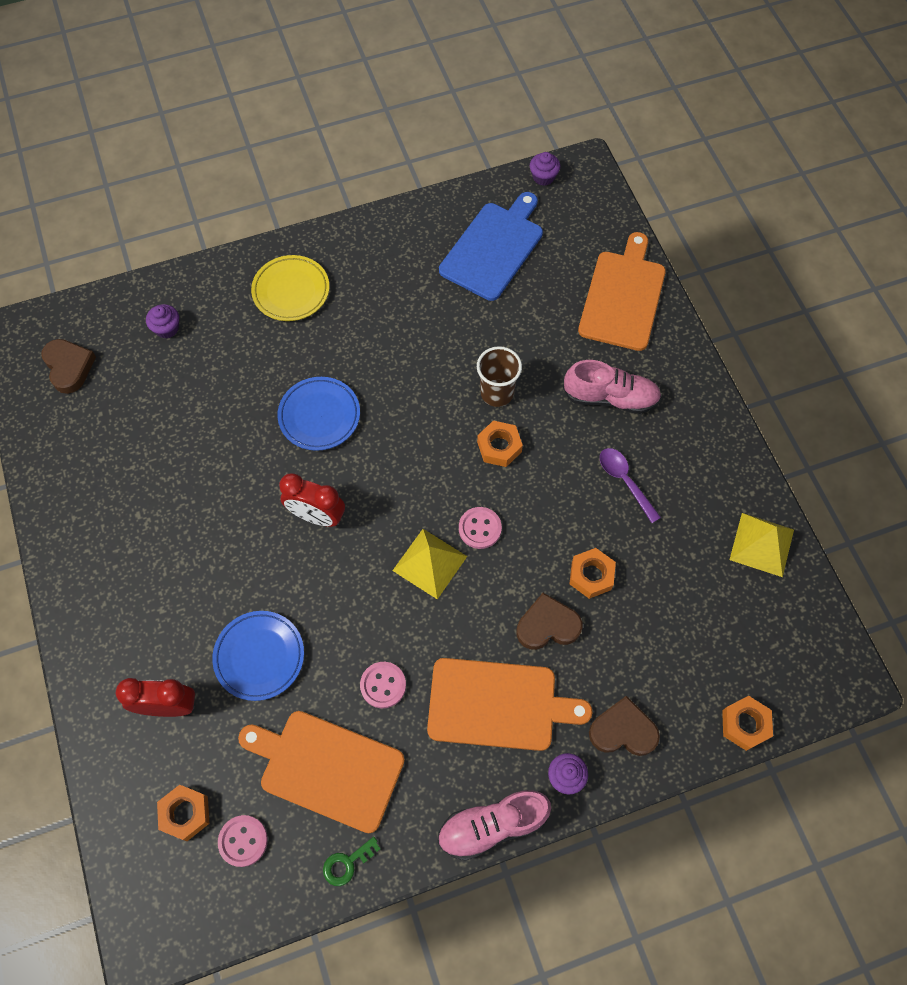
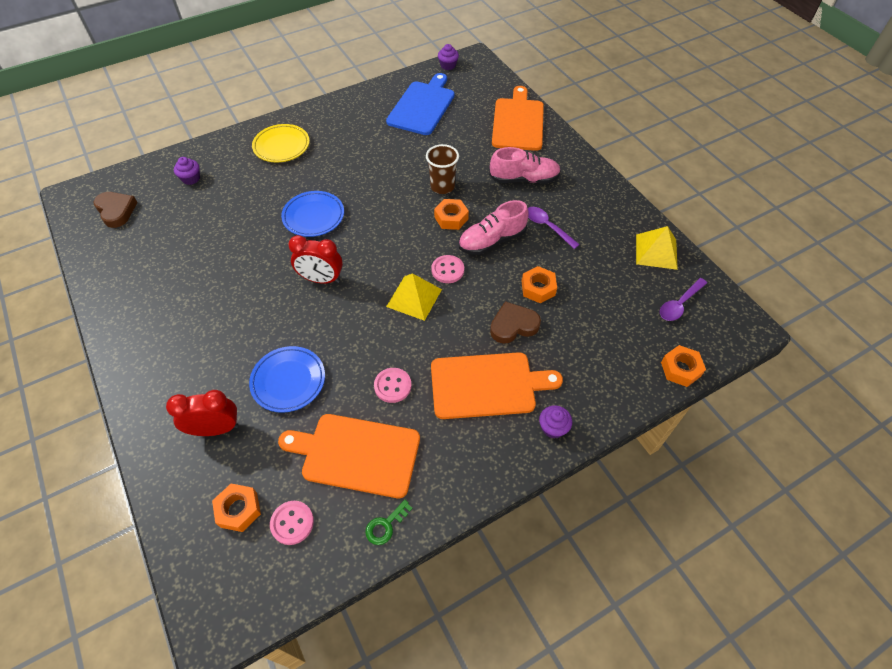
camera: 10 degrees left, 10 degrees down
(492, 825) = (502, 474): pink shoe -> pink shoe (492, 240)
(623, 730) = (589, 388): brown heart -> none
(770, 630) = (679, 304): none -> purple spoon

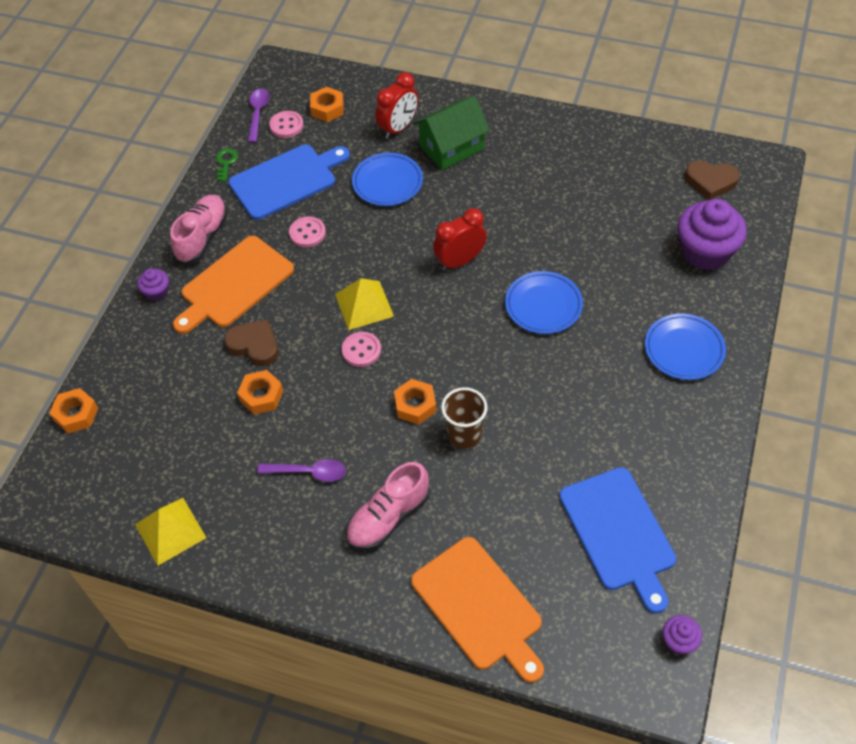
camera: 140 degrees right, 0 degrees up
(191, 178) = (705, 252): purple cupcake -> purple cupcake, size x2.14
(207, 372) = (451, 147): none -> green house
(281, 146) = (684, 349): yellow plate -> blue plate
(357, 454) = (286, 180): orange cutting board -> blue cutting board
(492, 240) = (350, 412): pink shoe -> pink shoe (202, 237)
(513, 325) = (254, 345): brown heart -> brown heart turned 90 degrees counterclockwise
(679, 304) = (111, 482): purple spoon -> purple spoon (258, 113)

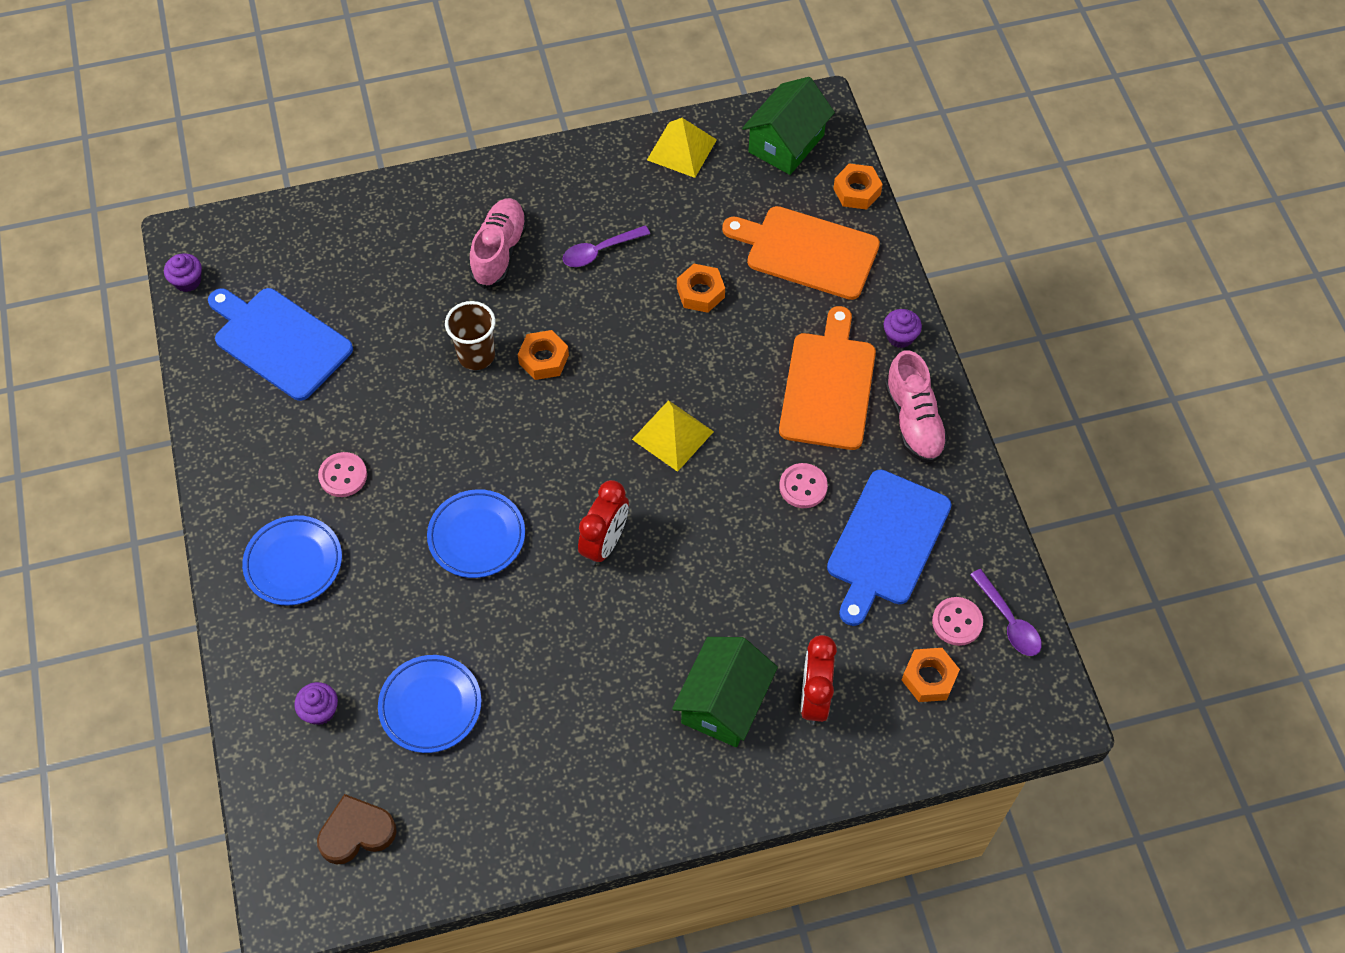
camera: 145 degrees right, 5 degrees up
(86, 487) = (786, 143): none -> green house
(226, 163) = (979, 527): green key -> none
(254, 345) = (750, 335): brown heart -> none
(361, 350) = (638, 386): pink button -> pink button (343, 476)
(387, 183) = (764, 605): blue plate -> blue plate (430, 706)
(479, 607) = (374, 224): orange cutting board -> orange cutting board (807, 251)
(705, 252) = (320, 710): purple cupcake -> purple cupcake, size x0.47

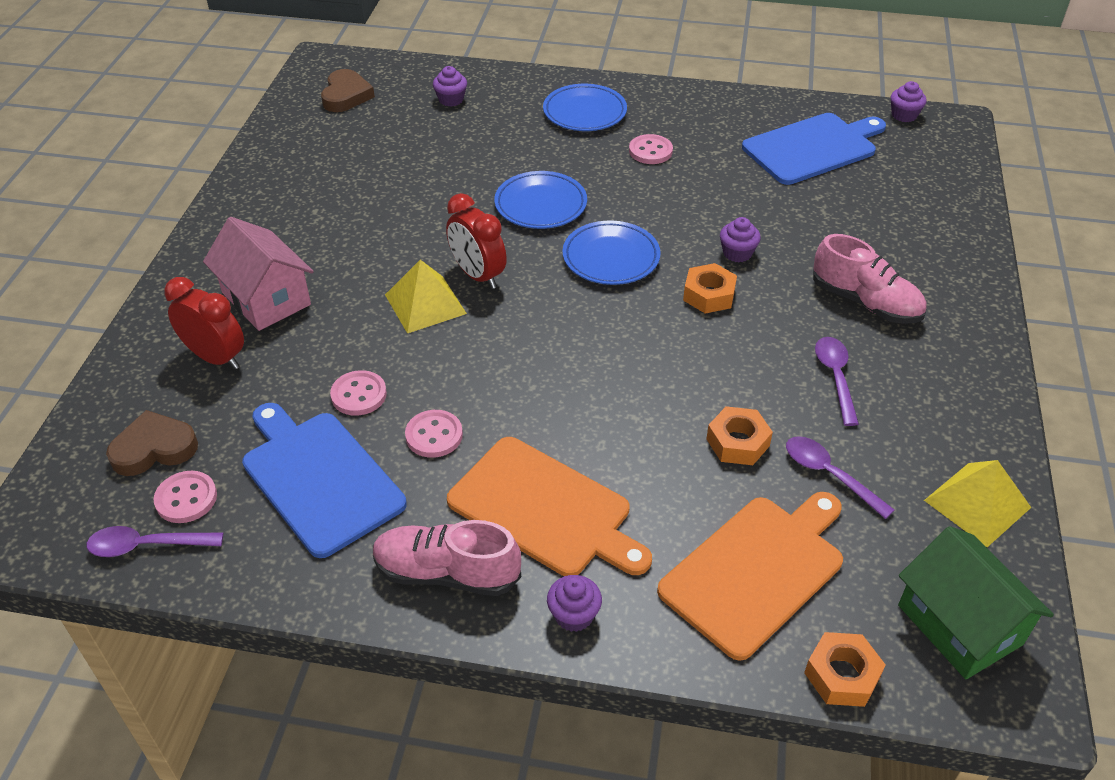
camera: 115 degrees right, 15 degrees down
(430, 706) = (410, 147): blue plate -> blue plate (611, 258)
(476, 355) = (737, 253): brown cup -> purple cupcake
(672, 435) = (563, 357): yellow pyramid -> yellow pyramid (425, 304)
(701, 232) = (829, 475): none -> purple spoon
(723, 703) = (266, 298): green house -> pink house
(792, 561) = (359, 395): none -> pink button
(929, 678) = (154, 448): orange nut -> brown heart

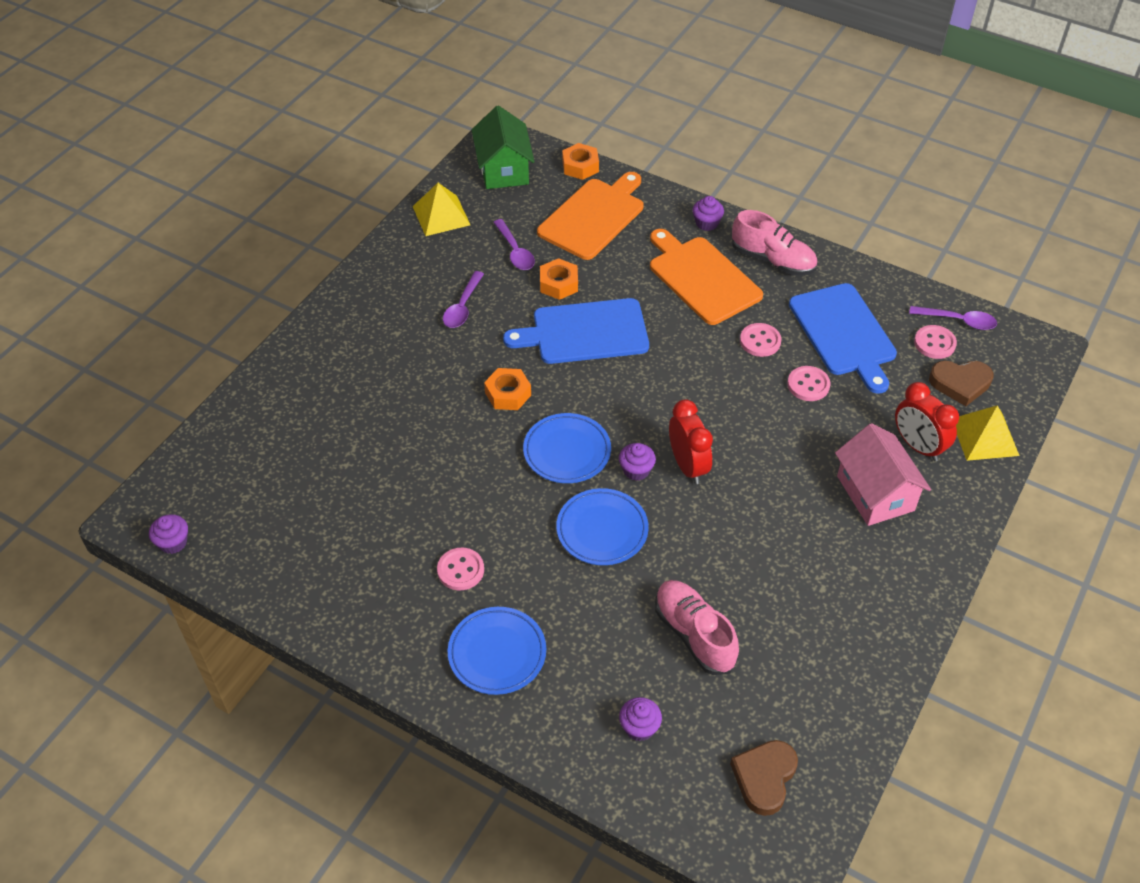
camera: 160 degrees left, 5 degrees up
(425, 304) = (740, 449): yellow pyramid -> yellow pyramid (984, 437)
(737, 253) = (459, 426): purple cupcake -> purple cupcake (636, 470)
(756, 571) = (594, 217): orange cutting board -> orange cutting board turned 150 degrees clockwise
(813, 148) = (300, 525): blue cutting board -> blue cutting board (585, 332)
(865, 302) = (394, 354): pink shoe -> pink shoe (694, 634)

